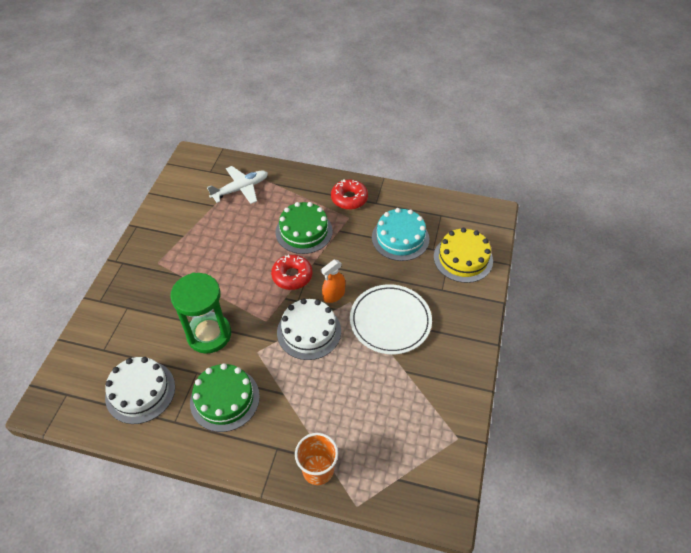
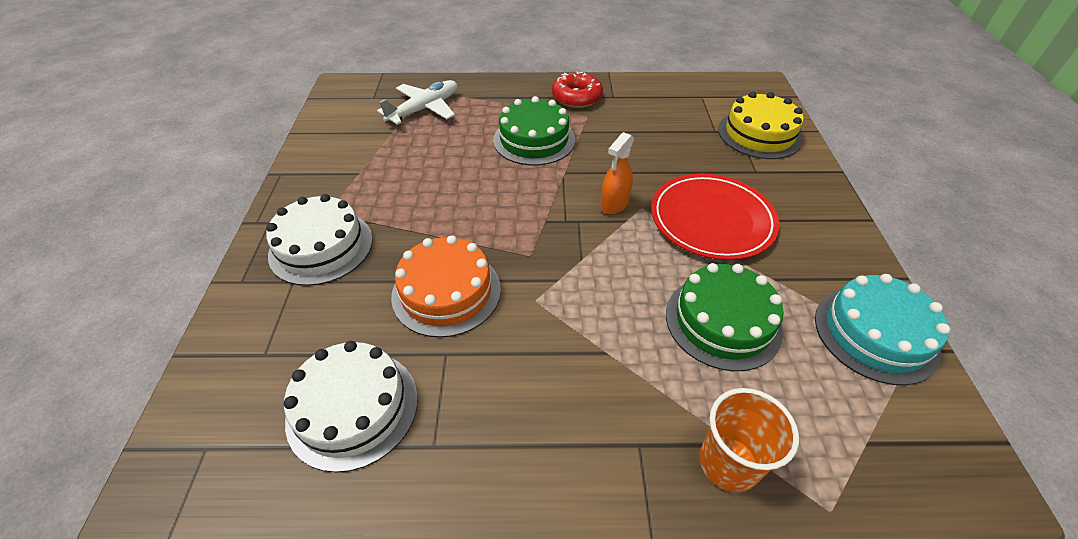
camera: 15 degrees left, 5 degrees down
(209, 334) = (446, 292): green hourglass -> orange cake
(225, 399) = (511, 384): green cake -> green cake (723, 321)
(292, 276) = (542, 192): red donut -> none
(309, 331) = (602, 256): white cake -> white cake (321, 247)
(390, 321) = (711, 220): white plate -> red plate
(400, 238) = (666, 126): turquoise cake -> turquoise cake (875, 334)

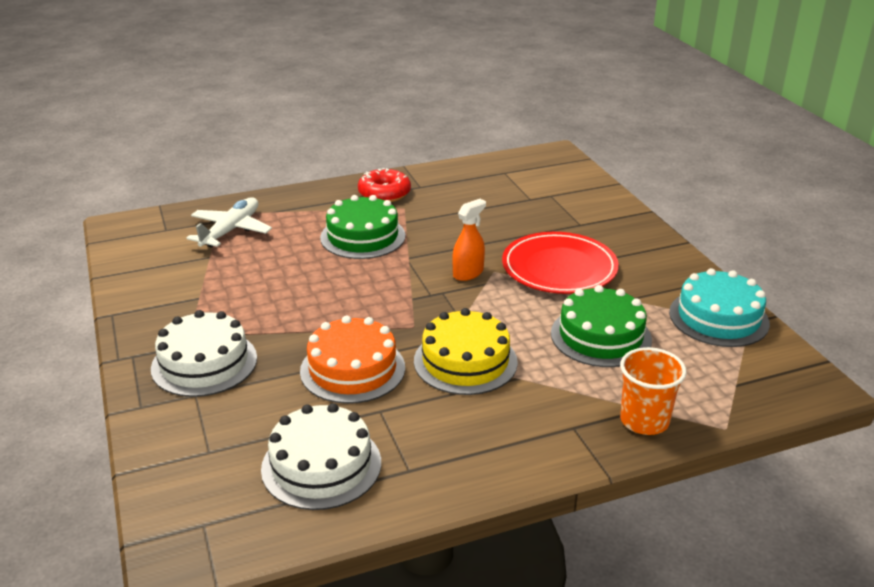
camera: 20 degrees left, 15 degrees down
(614, 204) = (468, 273): orange spray bottle -> orange spray bottle turned 150 degrees counterclockwise
(759, 134) = (570, 195): yellow cake -> yellow cake (465, 361)

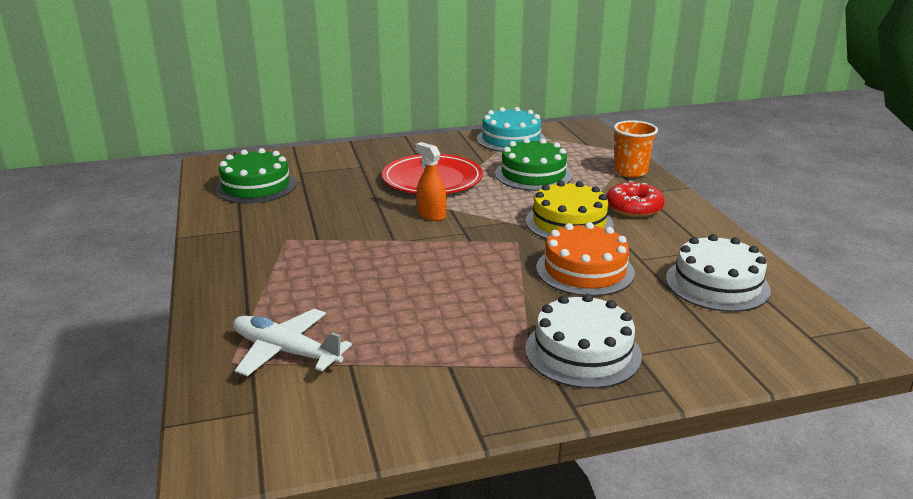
camera: 85 degrees left, 5 degrees down
(363, 236) = (341, 263): green cake -> green cake (256, 186)
(384, 193) = (244, 249): red donut -> red donut (634, 208)

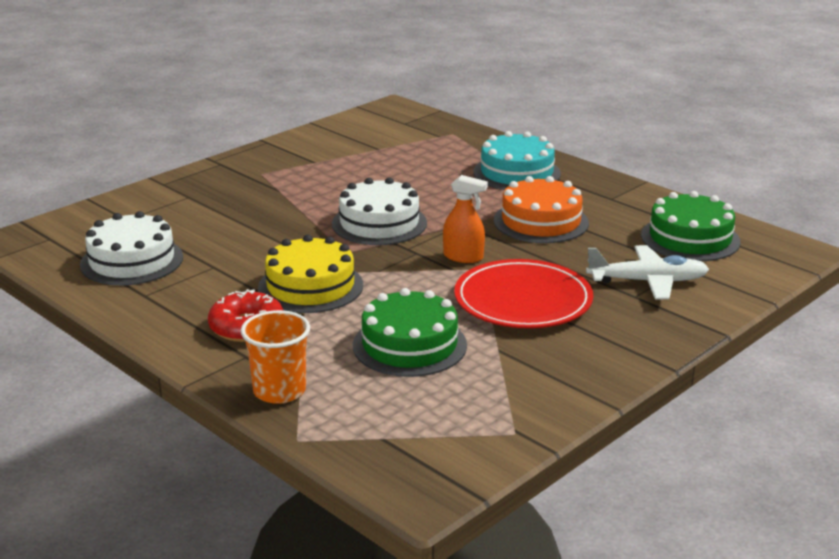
camera: 150 degrees right, 0 degrees up
(286, 352) = (428, 144): white plane -> white plane (647, 282)
(511, 139) = (511, 411): turquoise cake -> turquoise cake (516, 173)
(582, 352) = (229, 188): white cake -> white cake (379, 223)
(585, 270) = (262, 242): orange cake -> orange cake (541, 221)

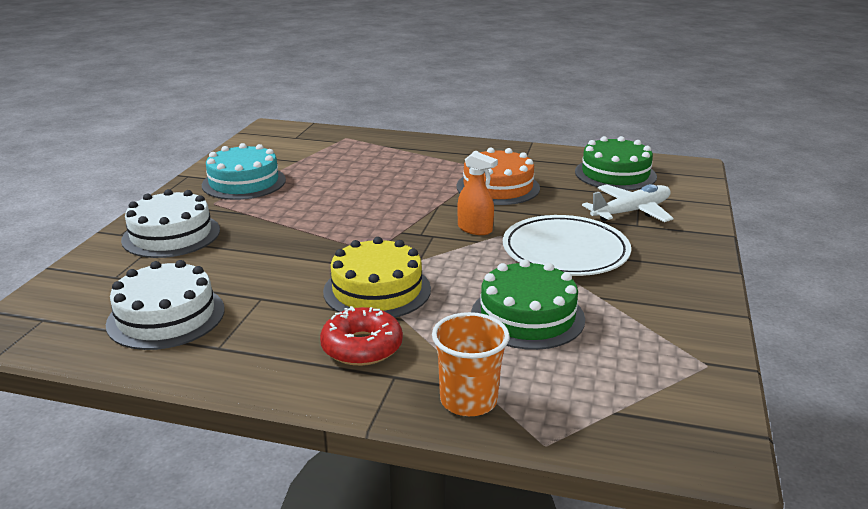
camera: 30 degrees left, 0 degrees up
(379, 223) = (371, 219): white cake -> white cake (171, 235)
(463, 257) = (475, 229): orange spray bottle -> orange spray bottle turned 45 degrees clockwise
(516, 173) = (432, 156): turquoise cake -> turquoise cake (244, 182)
(523, 300) = (565, 251): red plate -> white plate

